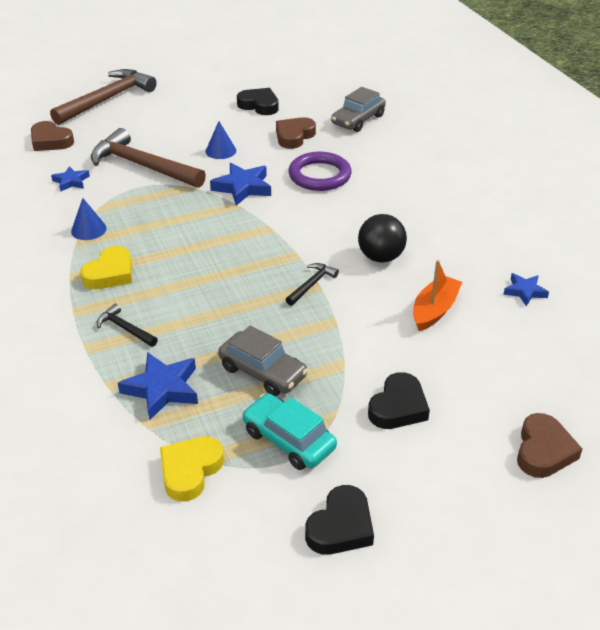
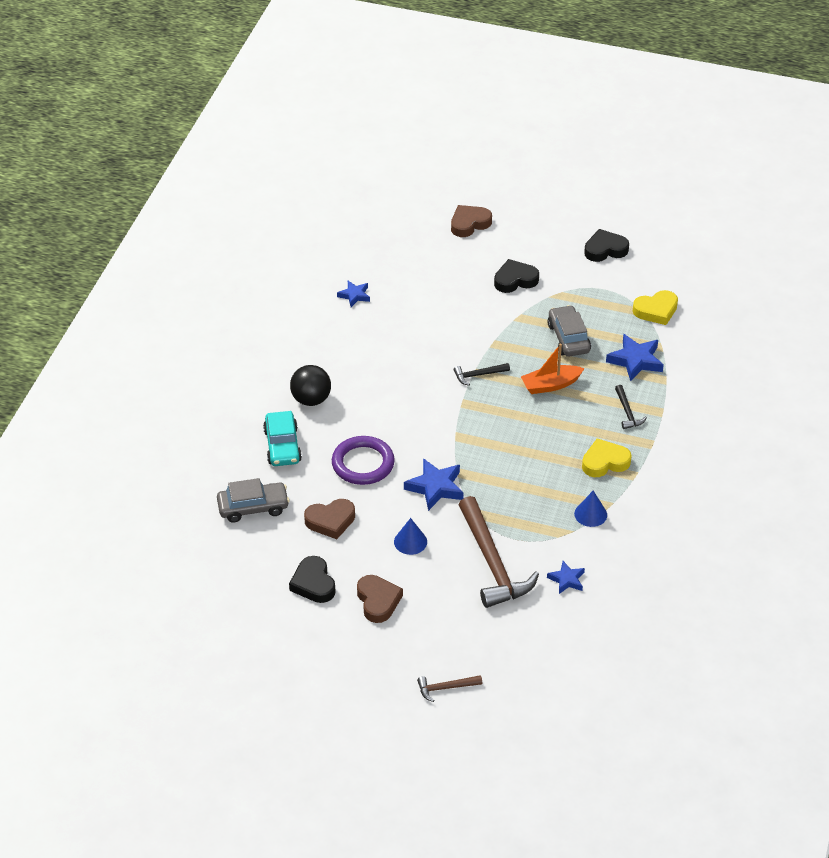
camera: 140 degrees left, 5 degrees up
(50, 141) = (547, 651): brown heart -> brown heart (378, 601)
(107, 99) = (445, 688): brown hammer -> brown hammer, size x0.45
(289, 440) = (591, 297): turquoise car -> turquoise car (282, 446)
(380, 257) = (409, 368): black ball -> black ball (311, 399)
(434, 310) = (424, 316): orange boat -> orange boat (550, 385)

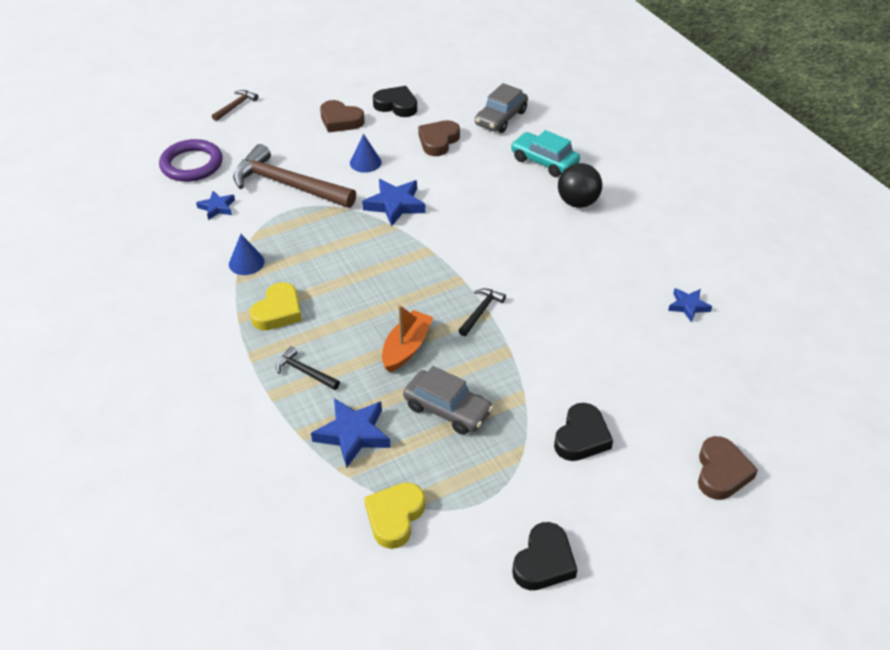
camera: 135 degrees right, 0 degrees up
(363, 463) = (471, 186): purple ring -> purple ring (192, 164)

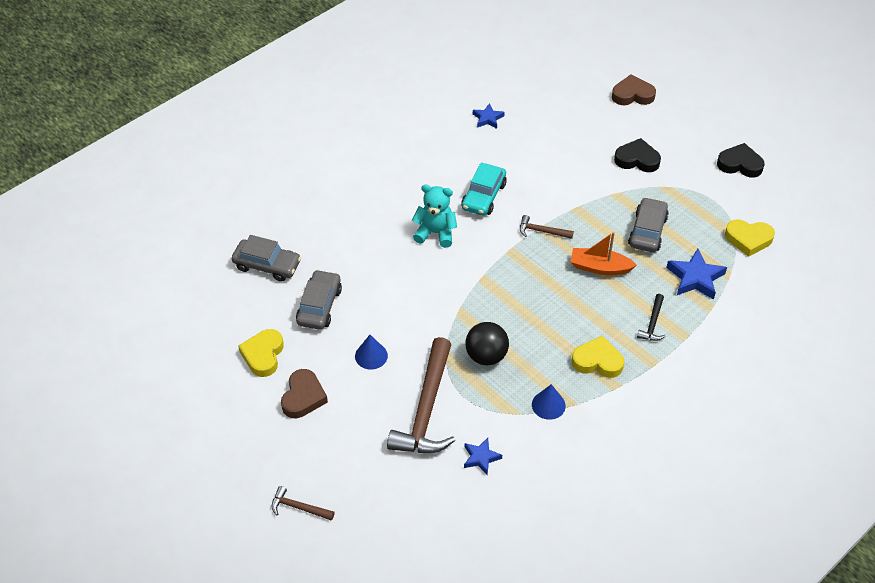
camera: 105 degrees left, 5 degrees up
(192, 164) = (419, 509): purple ring -> none
(395, 205) = (429, 316): blue star -> none
(396, 105) = (263, 355): black heart -> yellow heart
(438, 141) = (319, 306): brown heart -> grey car
(481, 311) = (542, 231): black hammer -> brown hammer
(506, 228) = (435, 233): none -> turquoise teddy bear
(544, 161) = (331, 223): turquoise car -> turquoise car (483, 196)
(577, 202) = (384, 193): black ball -> black ball (486, 356)

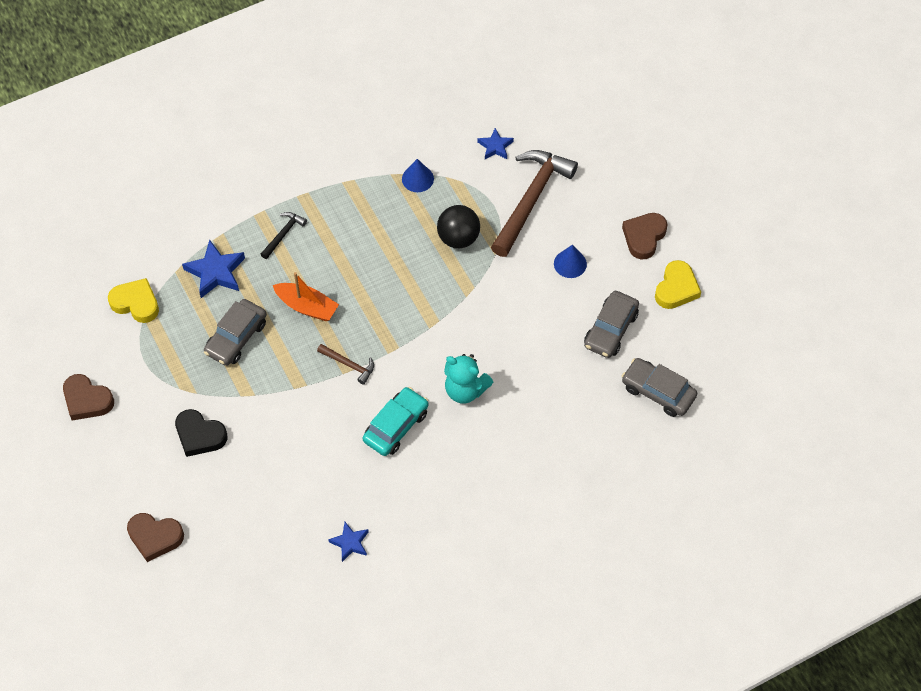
camera: 165 degrees left, 10 degrees up
(299, 507) = (664, 141): brown hammer -> none
(597, 361) = (354, 209): yellow heart -> none
(740, 164) = (87, 400): black heart -> brown heart

